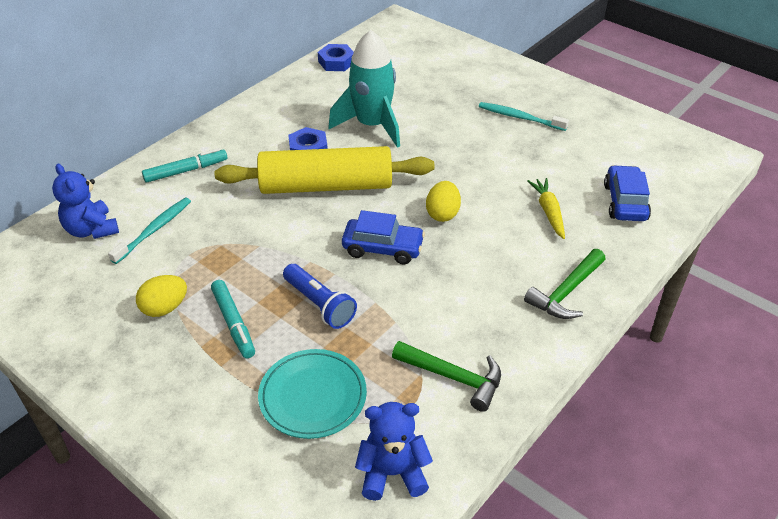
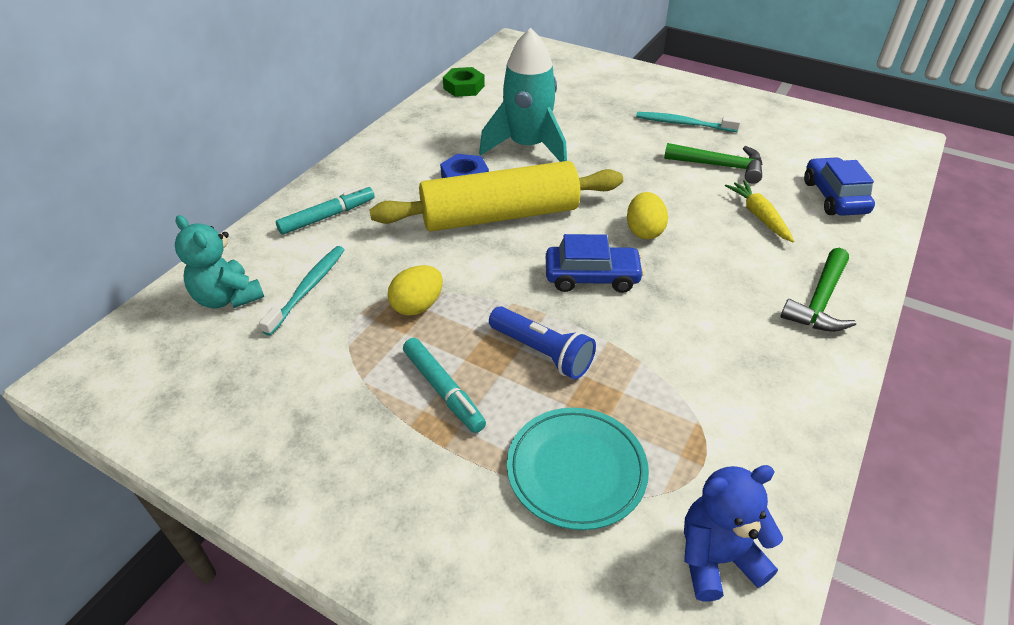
camera: 10 degrees left, 0 degrees up
(91, 230) = (227, 298): blue teddy bear -> turquoise teddy bear
(165, 308) = (349, 383): yellow egg -> yellow egg (417, 306)
(336, 62) = (464, 87): blue nut -> green nut
(454, 377) = (739, 420): green hammer -> green hammer (720, 166)

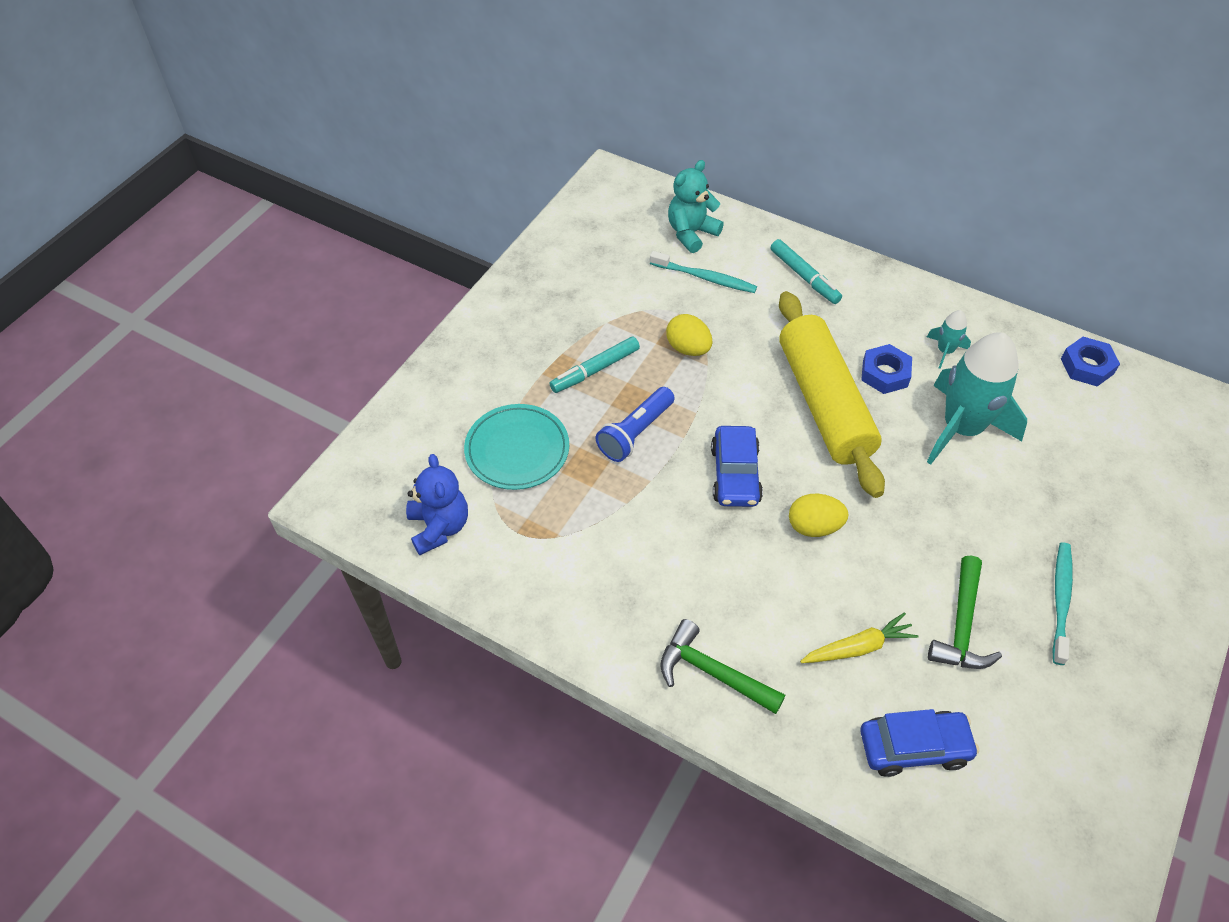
camera: 90 degrees right, 10 degrees up
(441, 146) = (945, 351): none -> turquoise rocket
(464, 87) = (1087, 366): green nut -> blue nut

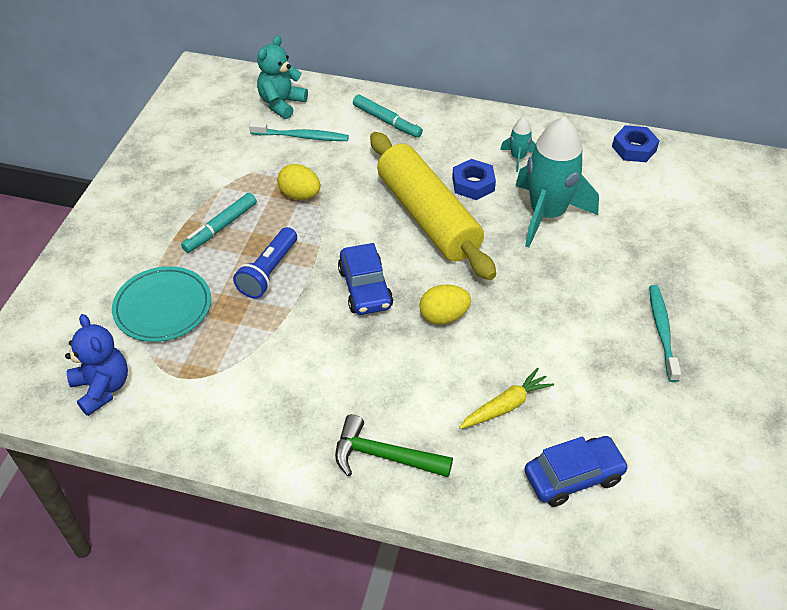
camera: 15 degrees left, 5 degrees down
(962, 626) = (587, 369): green hammer -> none

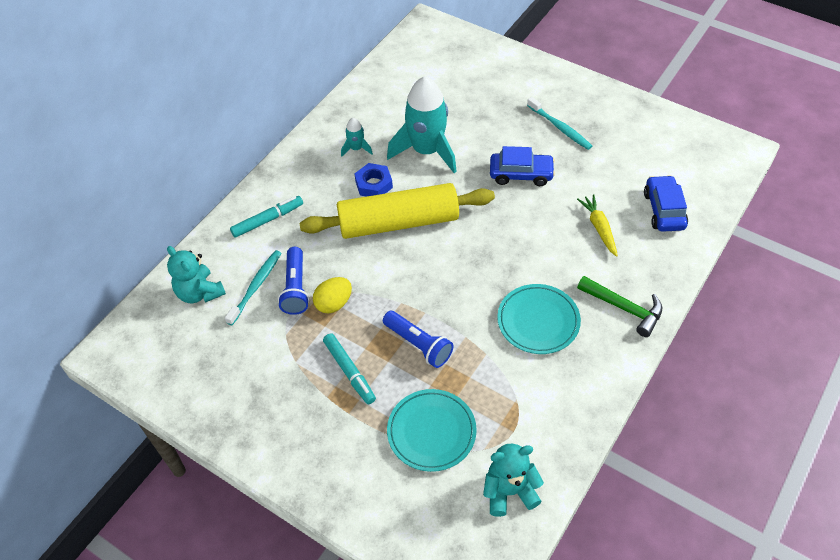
camera: 70 degrees left, 5 degrees up
(102, 388) = (509, 491): blue teddy bear -> turquoise teddy bear
(309, 163) = (295, 288): none -> blue flashlight
(333, 370) = (538, 321): none -> turquoise plate
(365, 288) = (461, 282): blue car -> blue car (521, 174)
(383, 456) = (624, 308): green hammer -> green hammer turned 90 degrees counterclockwise
(443, 316) = (507, 240): yellow egg -> none
(634, 148) = (378, 80): blue nut -> none
(662, 332) = (560, 127): turquoise toothbrush -> turquoise toothbrush turned 150 degrees counterclockwise

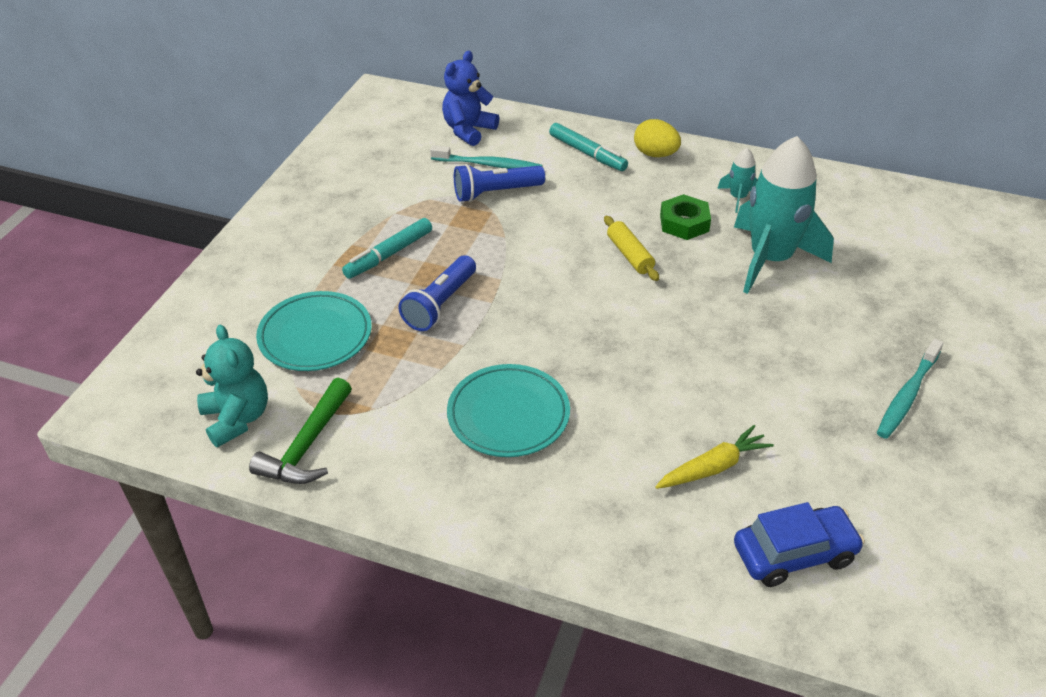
camera: 75 degrees right, 10 degrees down
(199, 292) = (468, 130): turquoise teddy bear -> blue teddy bear
(334, 303) = (482, 225): yellow egg -> yellow egg (655, 154)
(374, 184) = (684, 223): blue nut -> green nut
(398, 222) = (630, 255): yellow rolling pin -> yellow rolling pin, size x0.40
(521, 174) = (779, 361): blue car -> none
(624, 308) = (562, 515): green hammer -> green hammer (307, 446)

